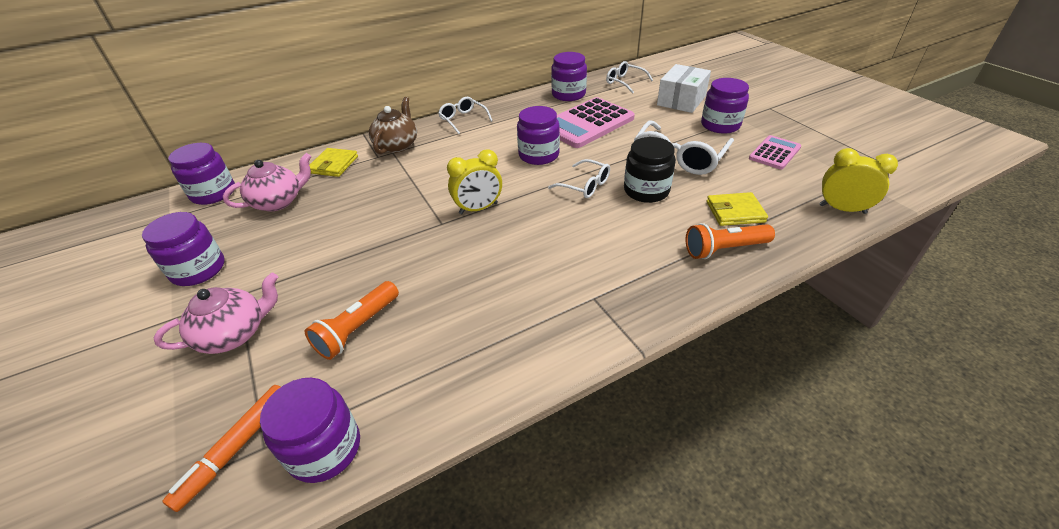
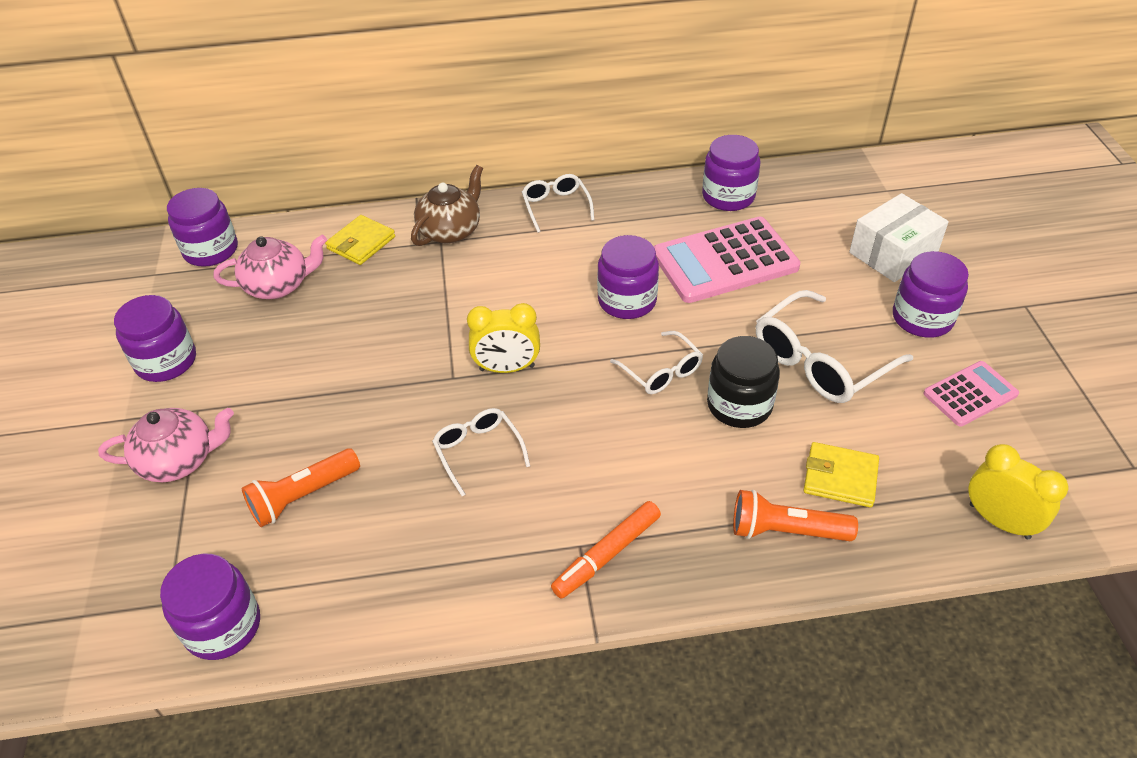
camera: 20 degrees right, 5 degrees up
(235, 448) = (144, 595): orange marker -> orange marker (606, 554)
(624, 82) = (827, 192): white glasses -> white glasses (478, 451)

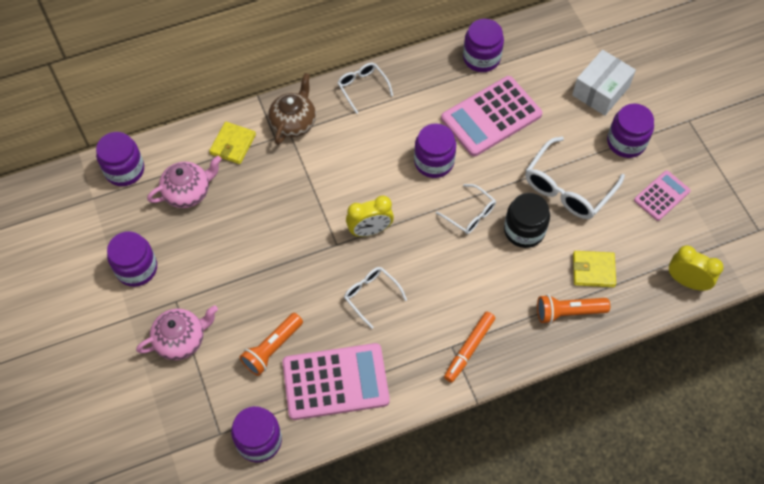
camera: 15 degrees left, 15 degrees up
(378, 562) = (335, 382): none -> pink calculator

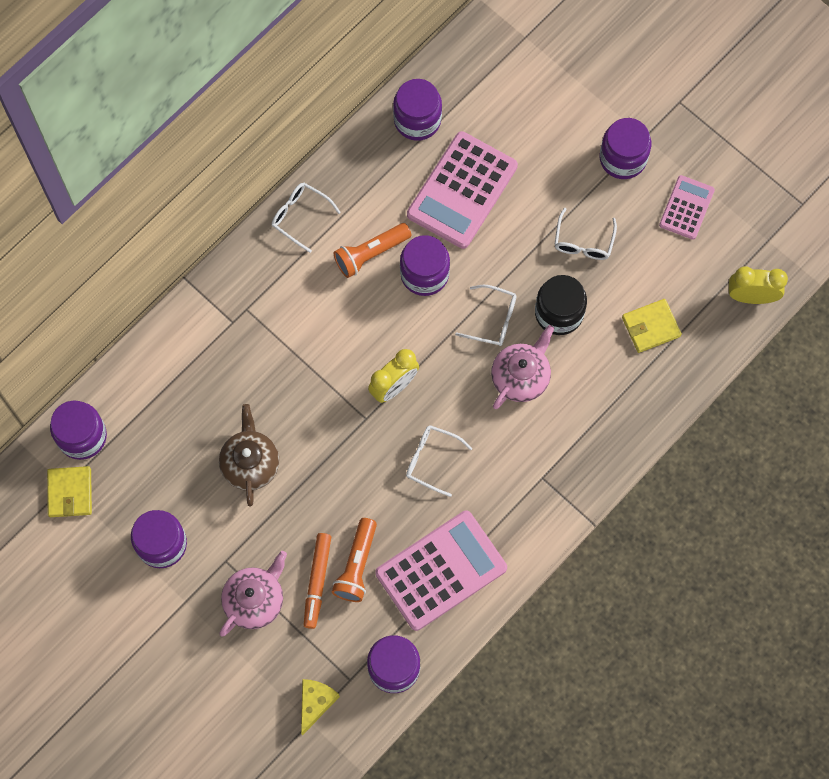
camera: 25 degrees left, 10 degrees up
(183, 439) = (315, 703): none -> yellow cheese
(188, 192) = (169, 430): pink teapot -> pink teapot (521, 377)
(233, 144) = (189, 351): yellow wallet -> yellow wallet (70, 493)
(294, 122) = (244, 294): brown teapot -> brown teapot (250, 463)
(469, 349) = (561, 472): orange marker -> orange marker (317, 582)
(567, 188) = (583, 242): white glasses -> white glasses, size x0.58
(568, 312) = (645, 386): orange flashlight -> orange flashlight (370, 254)
(600, 91) = (568, 106): white box -> none

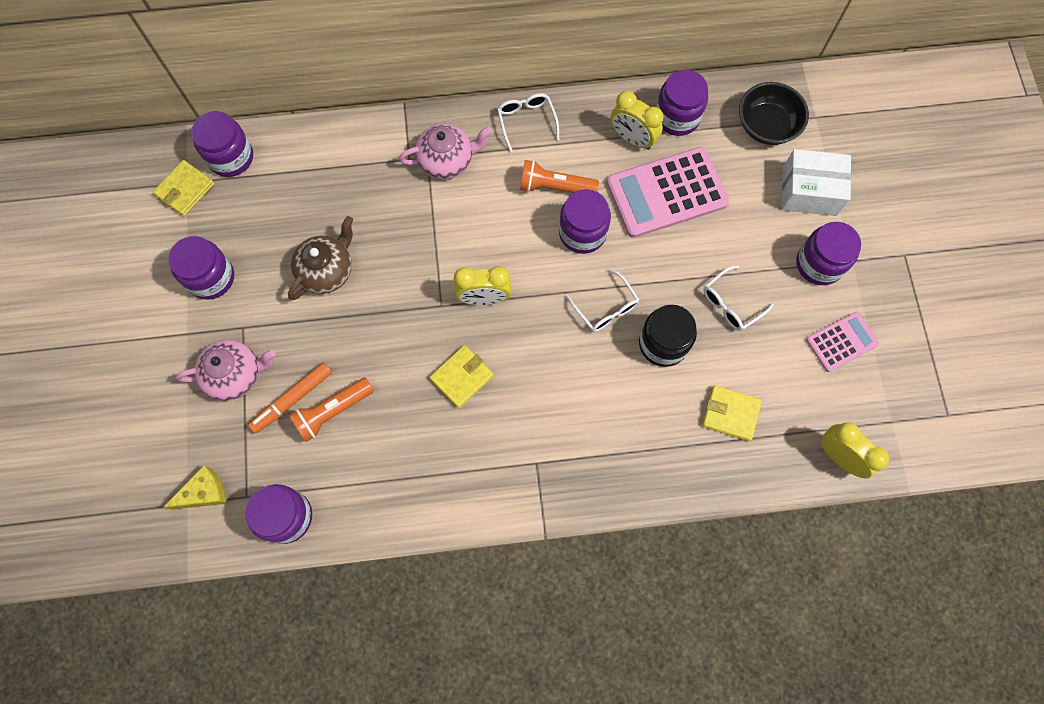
camera: 40 degrees right, 0 degrees up
(397, 166) = (632, 139): none -> yellow clock
(431, 460) = (462, 377): white glasses -> yellow wallet
(441, 570) = (391, 470): pink calculator -> none
(493, 74) = (766, 126): none -> black bowl
(521, 377) = (589, 369): pink teapot -> pink teapot (447, 160)
(569, 104) = (809, 191): none -> white box

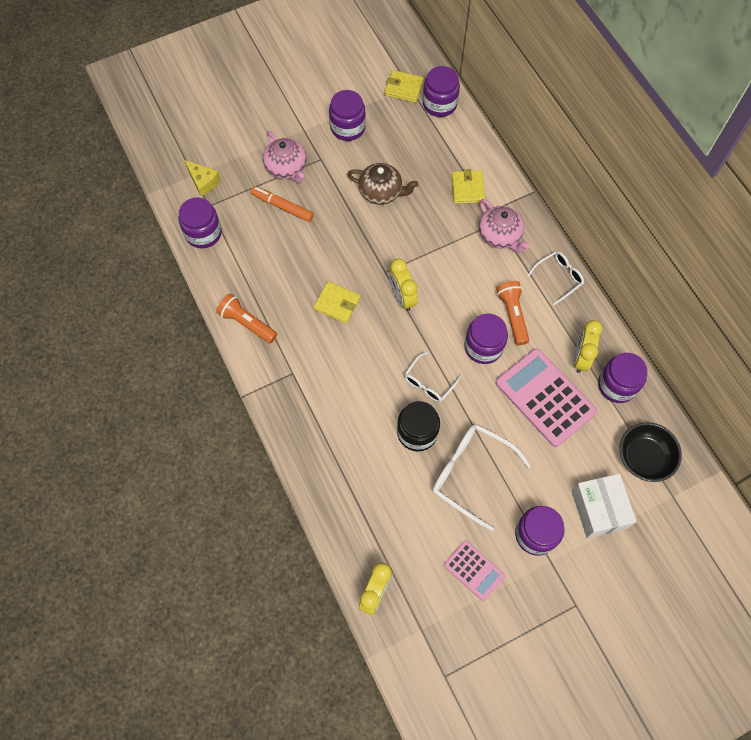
camera: 70 degrees right, 5 degrees down
(332, 412) = (282, 233): orange flashlight -> orange flashlight (247, 323)
(730, 413) = (380, 499): yellow wallet -> yellow wallet (467, 188)
(731, 304) = (470, 474): white glasses -> white glasses, size x1.72

